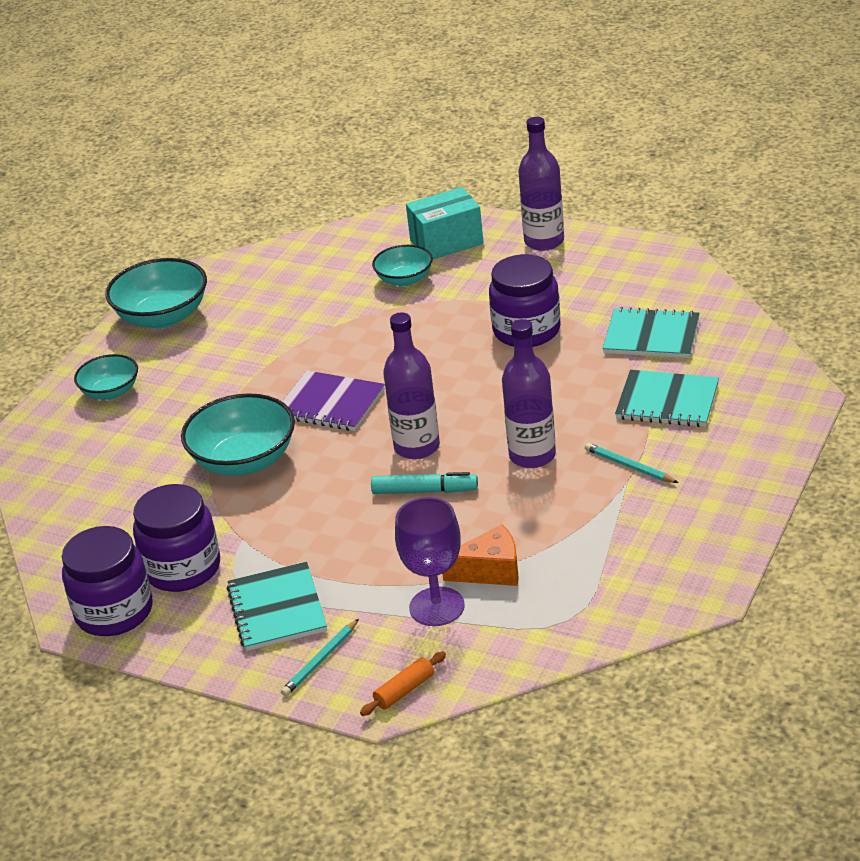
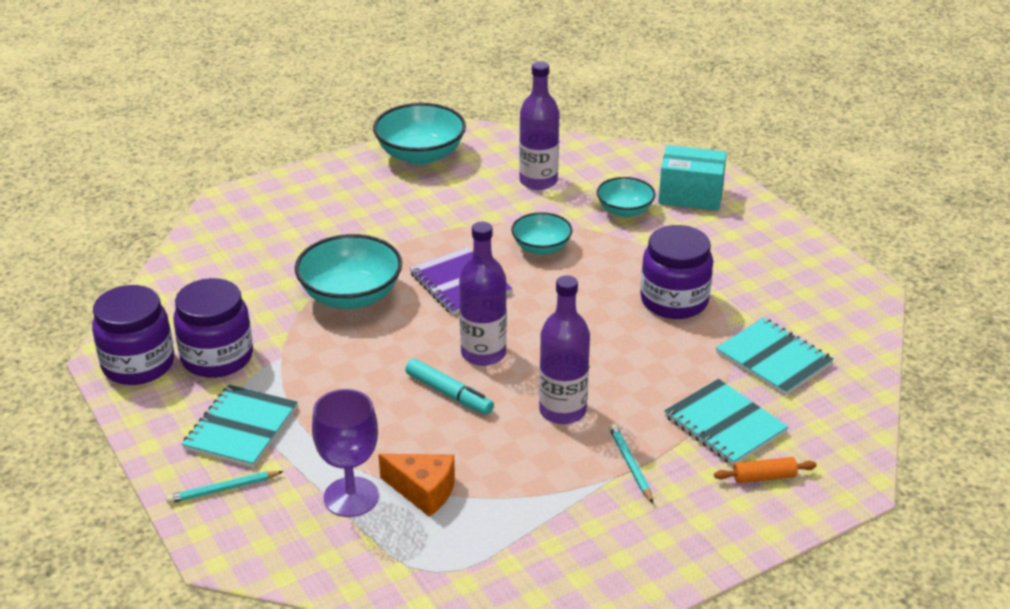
camera: 30 degrees right, 0 degrees up
(110, 392) = (323, 194): turquoise bowl -> turquoise bowl (541, 247)
(404, 691) = (251, 553): orange rolling pin -> orange rolling pin (764, 477)
(544, 241) = (770, 232): purple bottle -> purple bottle (538, 181)

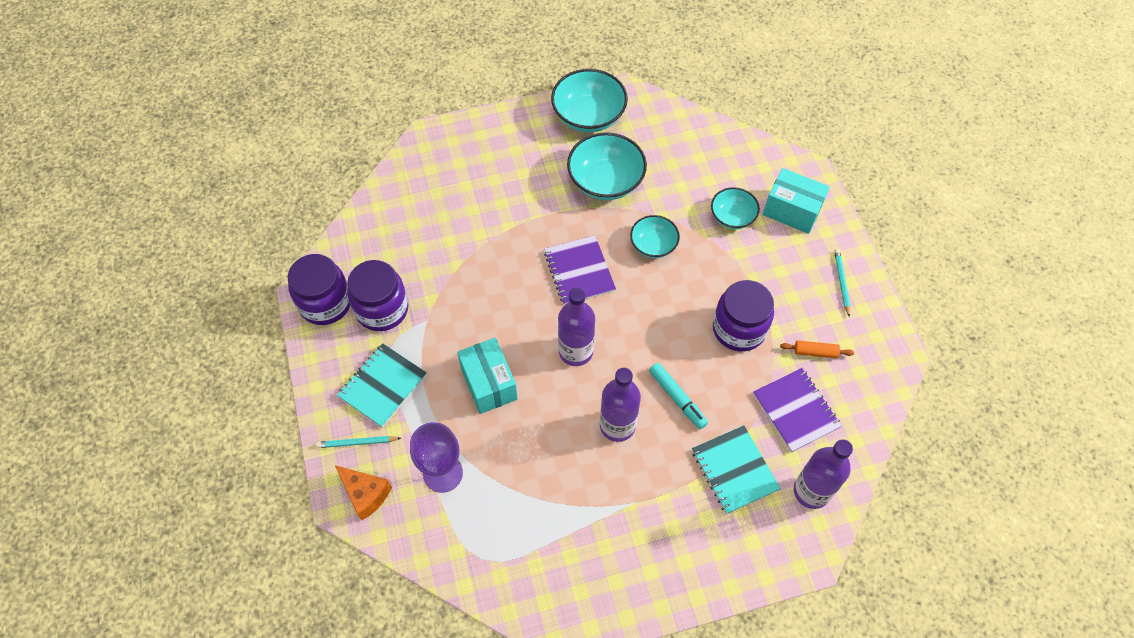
camera: 15 degrees right, 25 degrees up
(351, 296) = (494, 266): turquoise bowl -> turquoise bowl (605, 181)
(383, 401) = (489, 383): none -> turquoise box
(423, 491) = (494, 480): orange cheese -> orange cheese (365, 494)
(449, 394) = (539, 387): turquoise marker -> turquoise marker (677, 398)
(538, 181) = (673, 167): purple bottle -> purple bottle (811, 491)
(630, 464) = (650, 493): turquoise pencil -> turquoise pencil (841, 282)
(764, 477) = (746, 531): orange rolling pin -> orange rolling pin (815, 352)
(773, 359) = (795, 411): turquoise notebook -> purple notebook

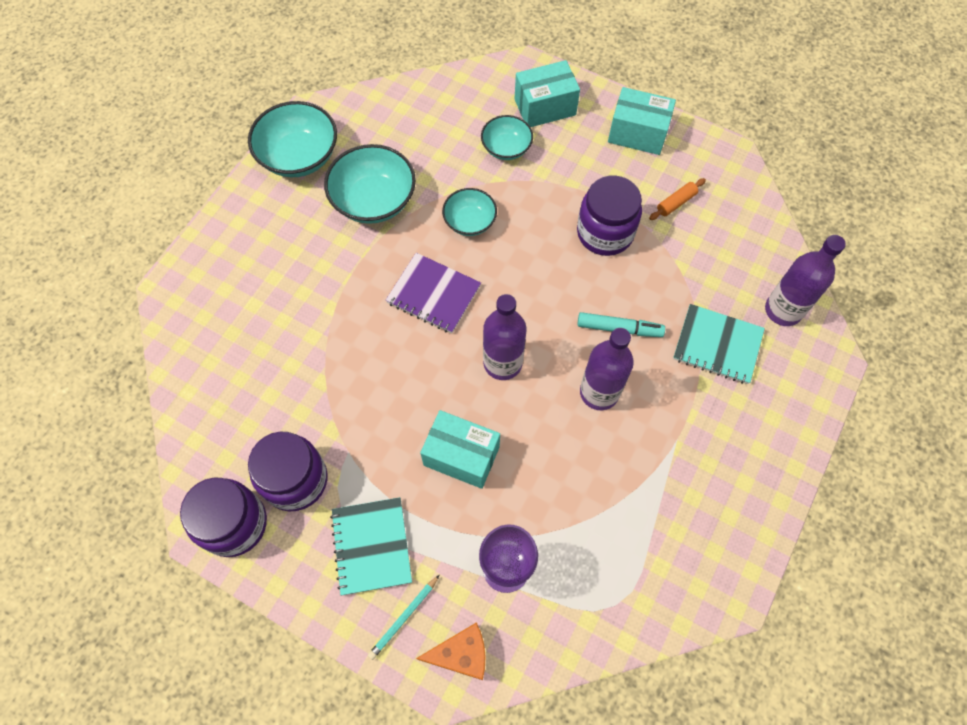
camera: 45 degrees left, 5 degrees up
(795, 411) = (709, 260): purple notebook -> none
(841, 282) = (637, 133): turquoise pencil -> turquoise box

